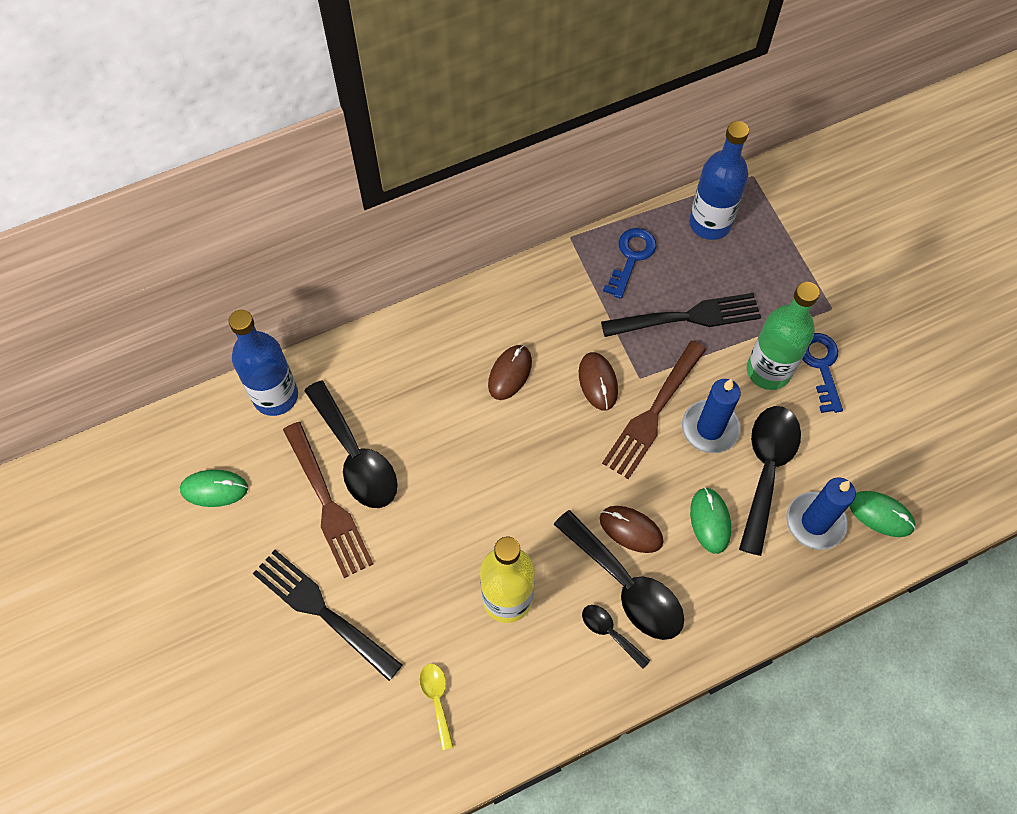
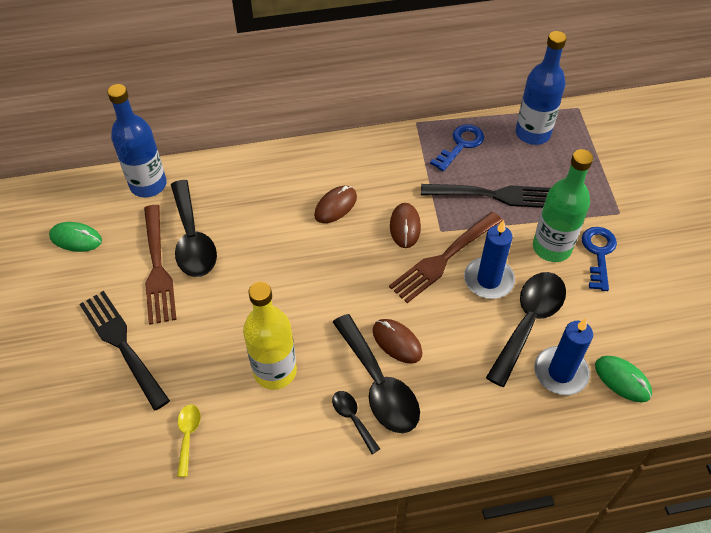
camera: 15 degrees right, 10 degrees down
(710, 521) = (467, 350): green mouse -> none

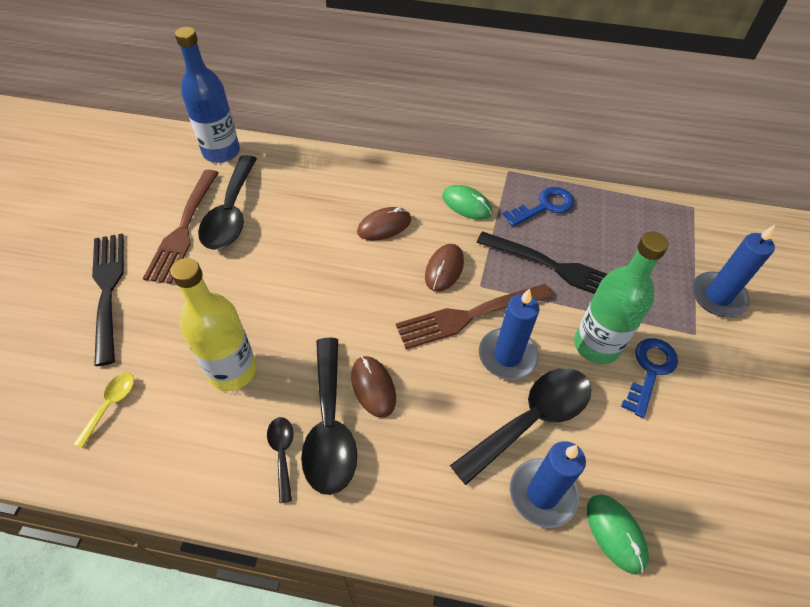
camera: 20 degrees right, 0 degrees up
(76, 238) = (130, 179): green mouse -> green mouse (466, 204)
(532, 133) = (629, 218): blue bottle -> none
(625, 177) = (718, 296): none -> blue candle

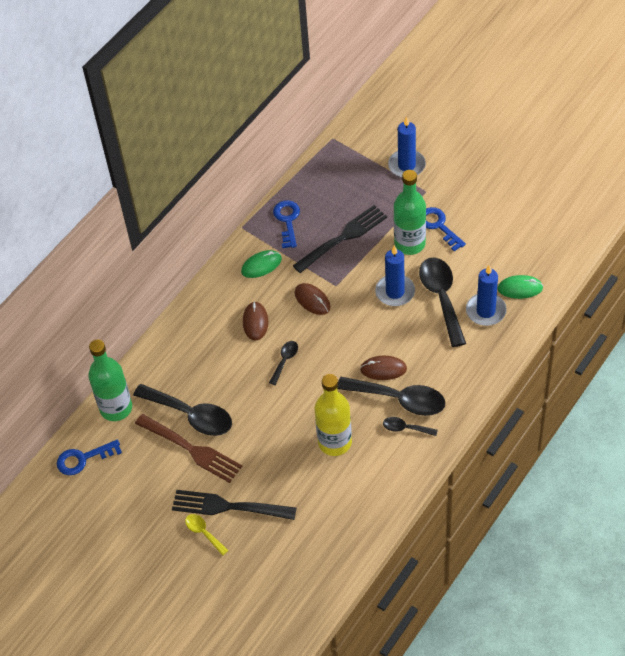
camera: 60 degrees left, 0 degrees up
(111, 404) = (328, 515): yellow spoon -> yellow spoon (203, 532)
(150, 149) = (83, 459): none -> blue key
(221, 152) = (116, 408): blue bottle -> green bottle
(341, 273) = (285, 360): none -> black spoon
(469, 316) = (356, 301): brown fork -> none

